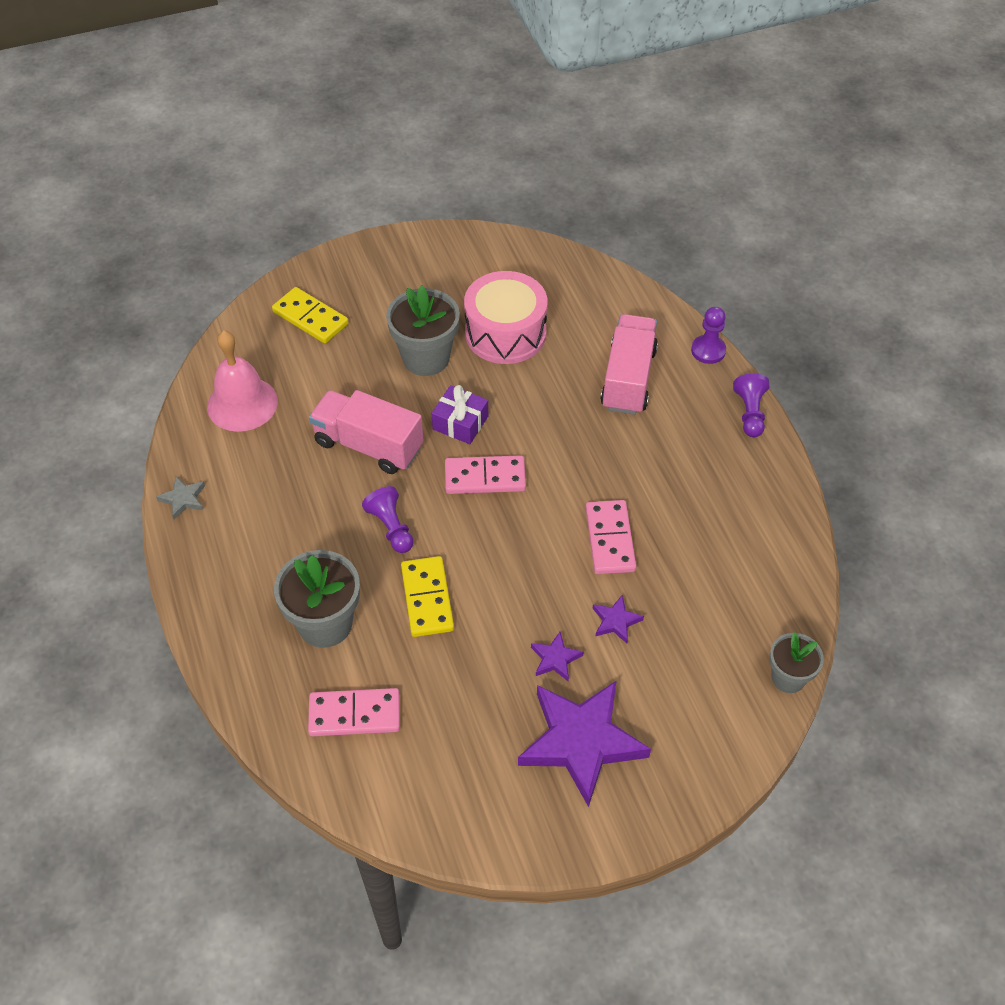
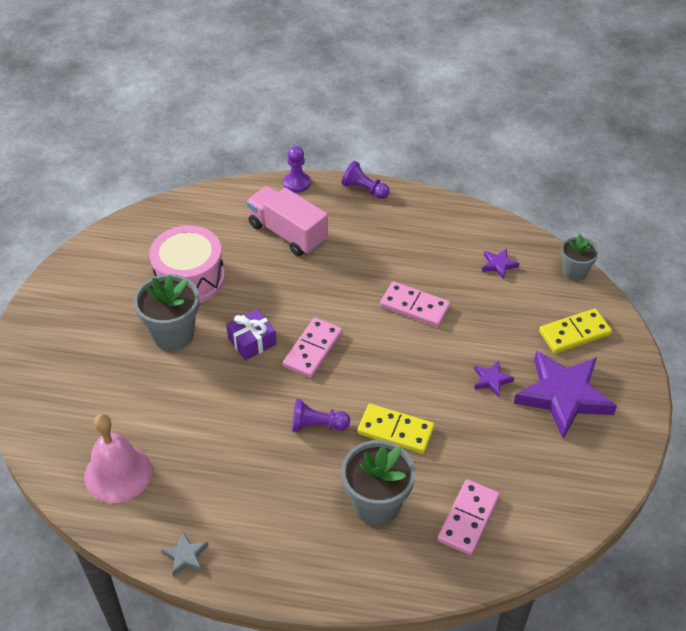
camera: 60 degrees left, 5 degrees down
(310, 318) = (67, 389): yellow domino -> yellow domino (574, 333)
(368, 445) = (229, 406): pink truck -> none
(616, 621) = (482, 334): purple star -> purple star (498, 265)

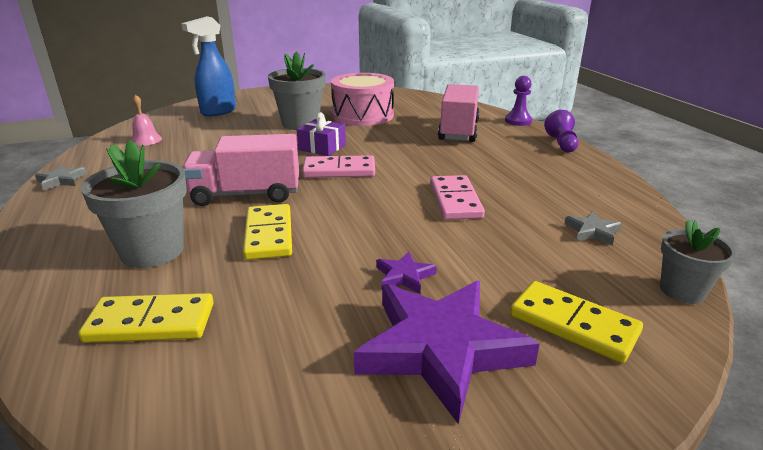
camera: 60 degrees right, 20 degrees down
(71, 391) = (218, 112): none -> blue spray bottle
(118, 473) = (146, 140): pink bell -> pink bell, size x0.53
(317, 425) = (246, 194): purple pawn -> pink truck
(468, 518) = (151, 322): pink domino -> yellow domino
(498, 265) = (592, 231): purple star -> grey star

